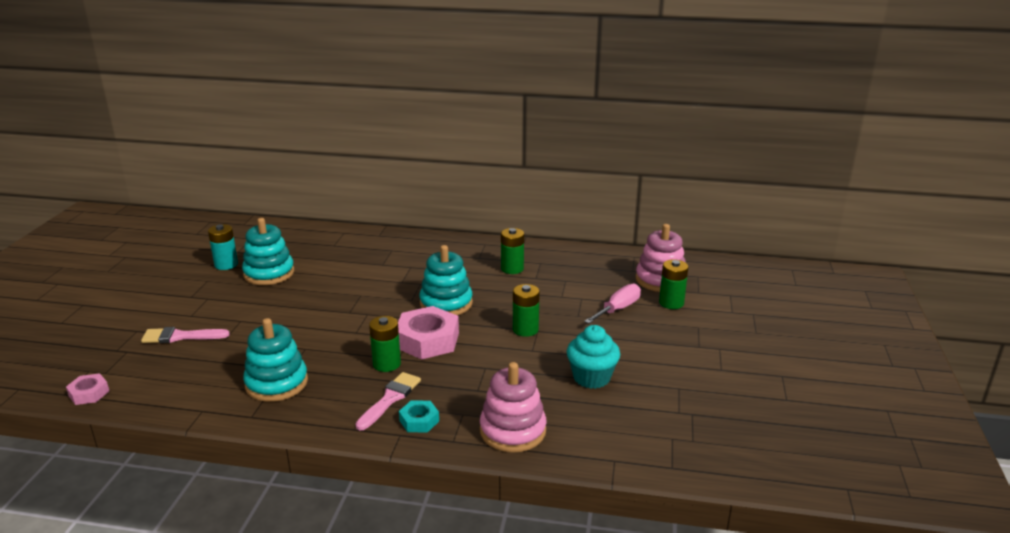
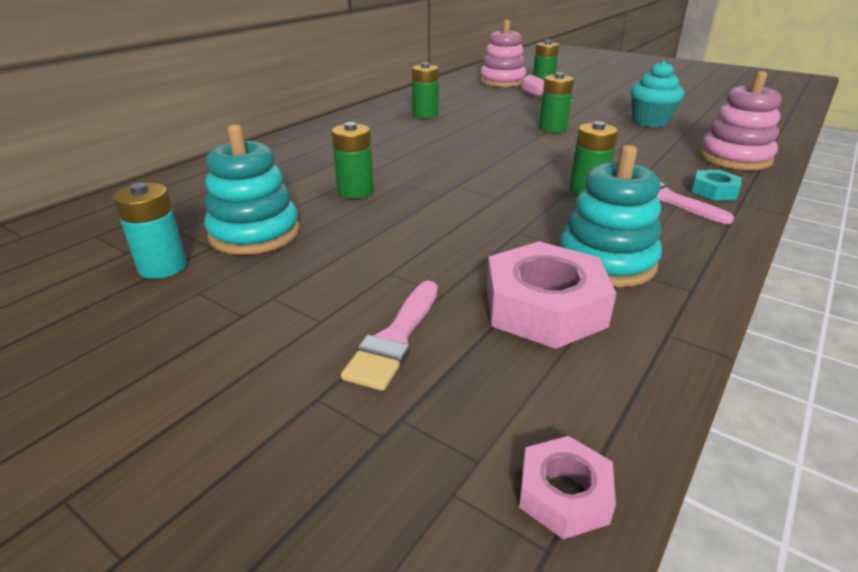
camera: 65 degrees left, 5 degrees up
(337, 284) = (355, 192): none -> green battery
(427, 340) = (545, 165): pink nut -> pink nut (544, 307)
(446, 303) = (470, 147): turquoise stacking toy -> none

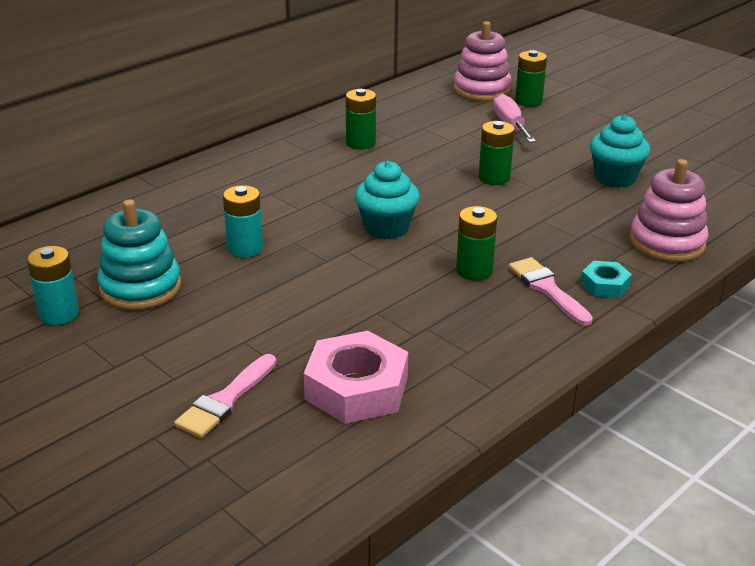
camera: 10 degrees right, 0 degrees up
(355, 192) = (245, 248): green battery -> turquoise battery
(484, 166) = (386, 228): none -> turquoise cupcake
(564, 494) = (292, 517): pink nut -> none
(606, 261) = (437, 352): turquoise stacking toy -> none

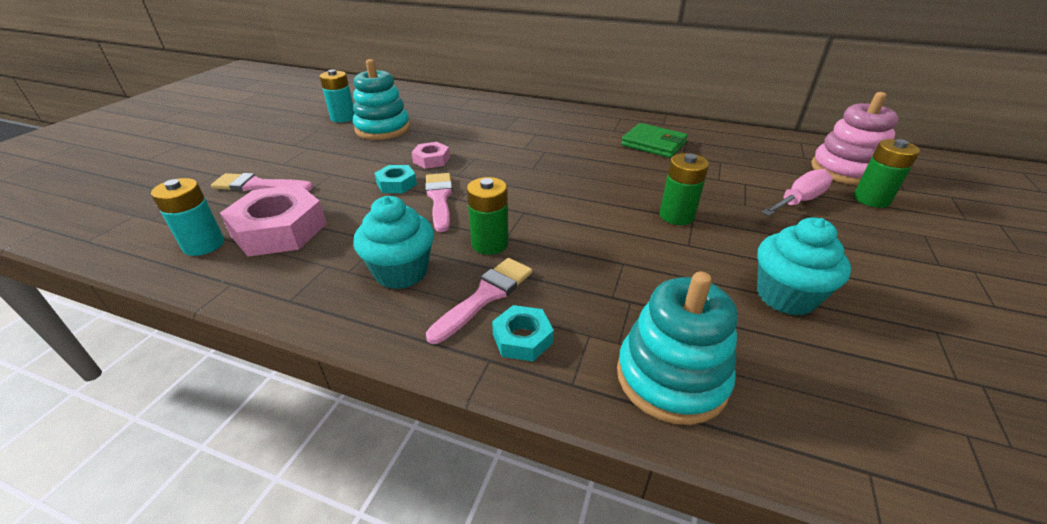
camera: 65 degrees right, 5 degrees up
(245, 248) = (452, 144): turquoise battery -> turquoise battery (204, 245)
(273, 269) = (431, 160): none -> pink nut
(313, 300) = (396, 184): none -> turquoise nut
(360, 143) = (653, 144): green battery -> green wallet
(370, 280) = (439, 198): none -> pink brush
(386, 228) = (527, 186): turquoise cupcake -> turquoise cupcake (401, 272)
(667, 243) = (671, 377): pink stacking toy -> turquoise stacking toy

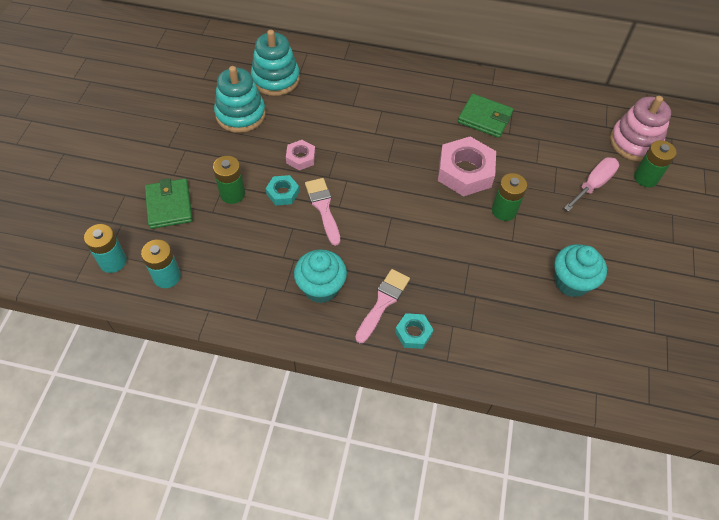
camera: 10 degrees left, 20 degrees up
(258, 185) = (169, 205): pink brush -> green wallet
(279, 230) = (214, 255): pink nut -> pink nut (465, 172)
(343, 118) = (195, 99): turquoise battery -> turquoise battery (113, 261)
(490, 244) = (374, 254): green battery -> green battery (232, 194)
(671, 377) = (501, 350): turquoise stacking toy -> turquoise stacking toy (275, 79)

